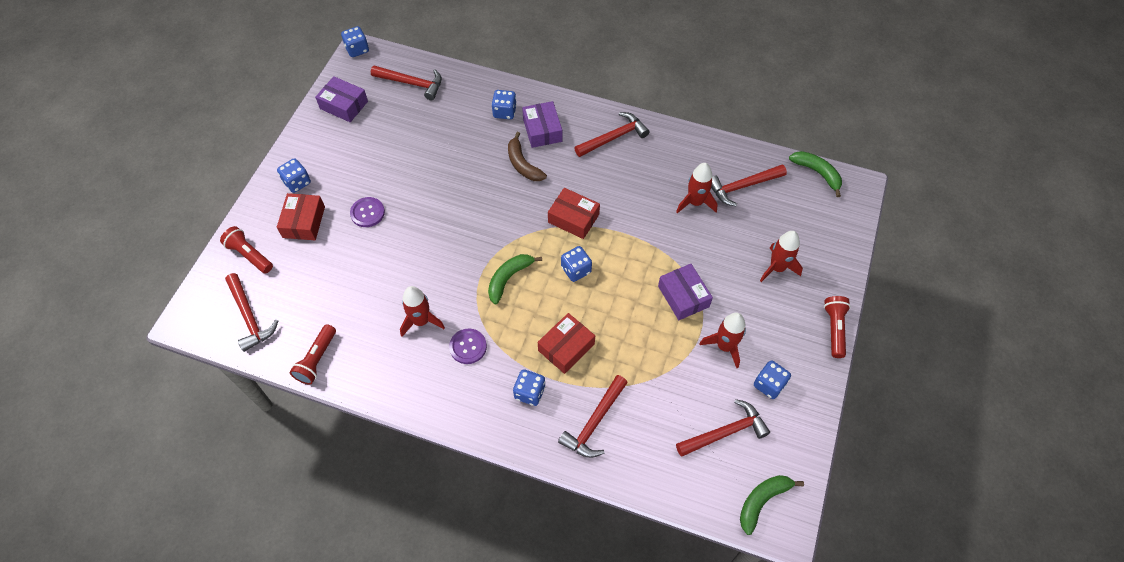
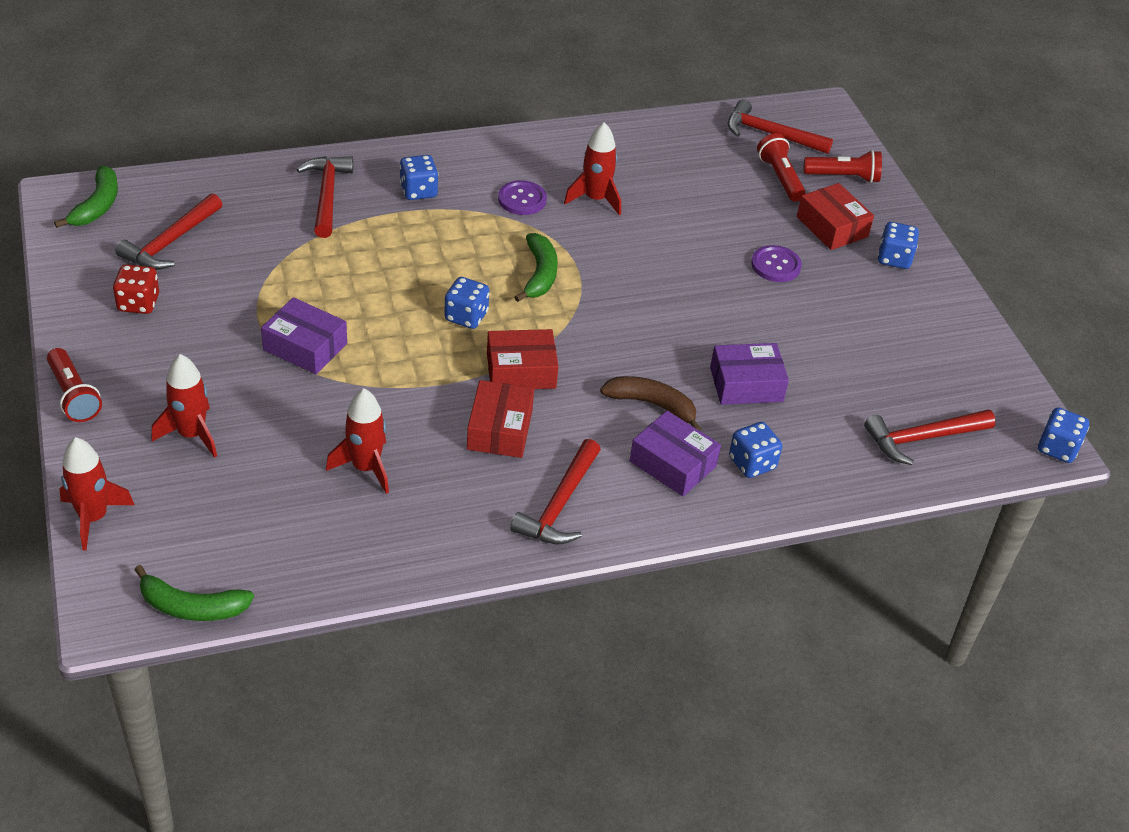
camera: 140 degrees right, 15 degrees down
(317, 360) = (663, 132): red flashlight -> red flashlight (780, 177)
(344, 105) = (967, 366): purple box -> purple box (746, 384)
(566, 347) = (412, 241): red box -> red box (500, 429)
(724, 346) = (217, 317): red rocket -> red rocket (93, 518)
(743, 186) = (306, 525): red hammer -> none
(769, 385) = (138, 303): blue dice -> red dice

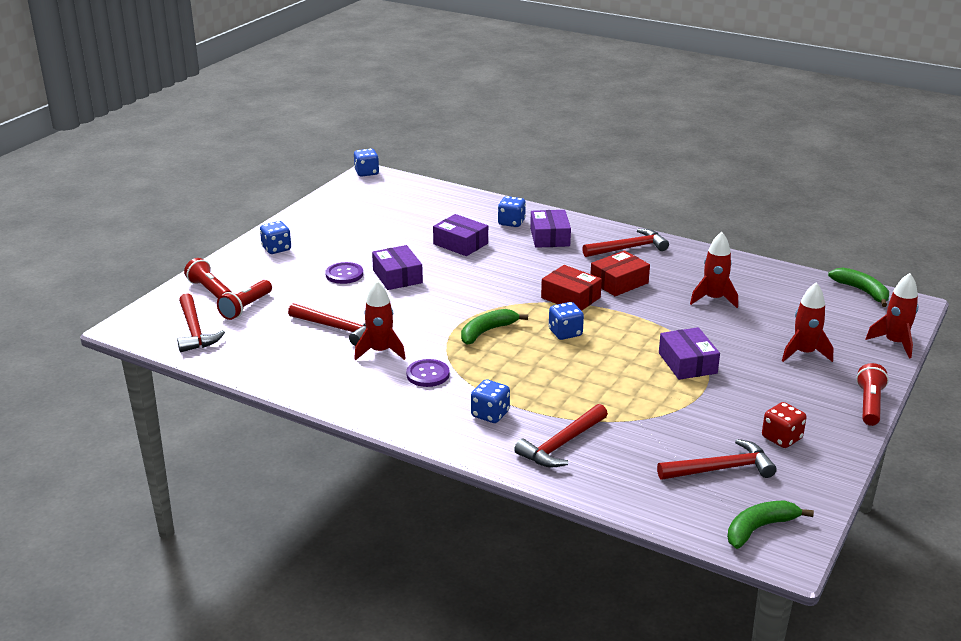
camera: 130 degrees left, 15 degrees down
(652, 405) = (523, 257): brown banana -> none
(725, 293) = (397, 276): none -> purple box
(832, 227) = (274, 274): red box -> none
(923, 438) = (417, 197): red hammer -> red hammer (337, 328)

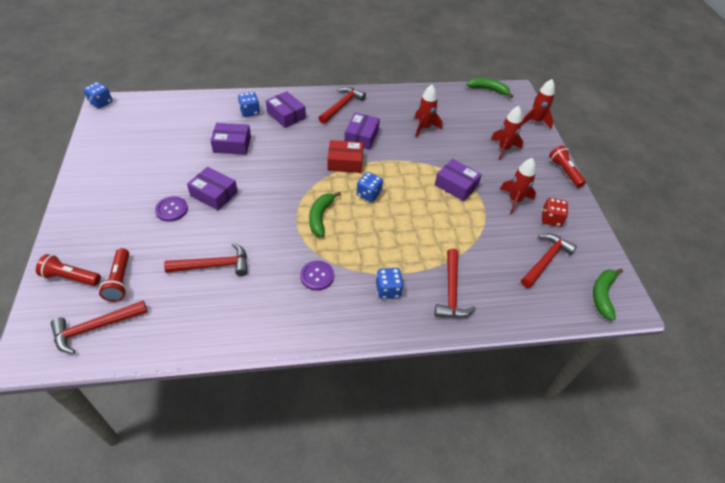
camera: 40 degrees left, 20 degrees up
(195, 331) = (96, 327): red hammer -> red hammer turned 120 degrees clockwise
(276, 249) = (92, 207): blue dice -> none
(380, 351) = (265, 272): red rocket -> red rocket (515, 200)
(619, 282) = (361, 137): red box -> purple box

